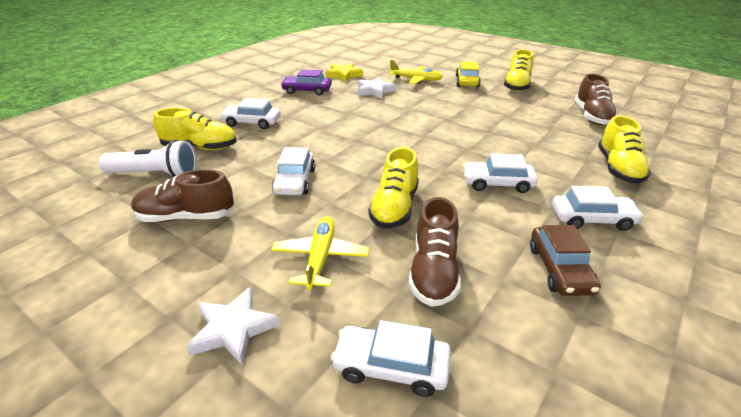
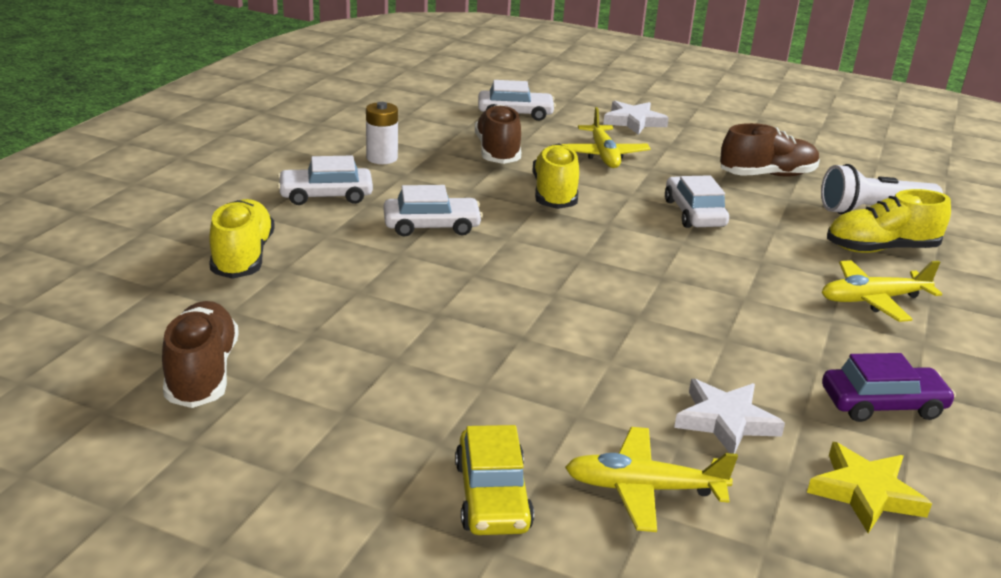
camera: 165 degrees right, 5 degrees down
(252, 122) = (873, 300): white car -> yellow plane
(517, 86) = (343, 488): yellow shoe -> none
(559, 269) = (382, 158): brown car -> white battery

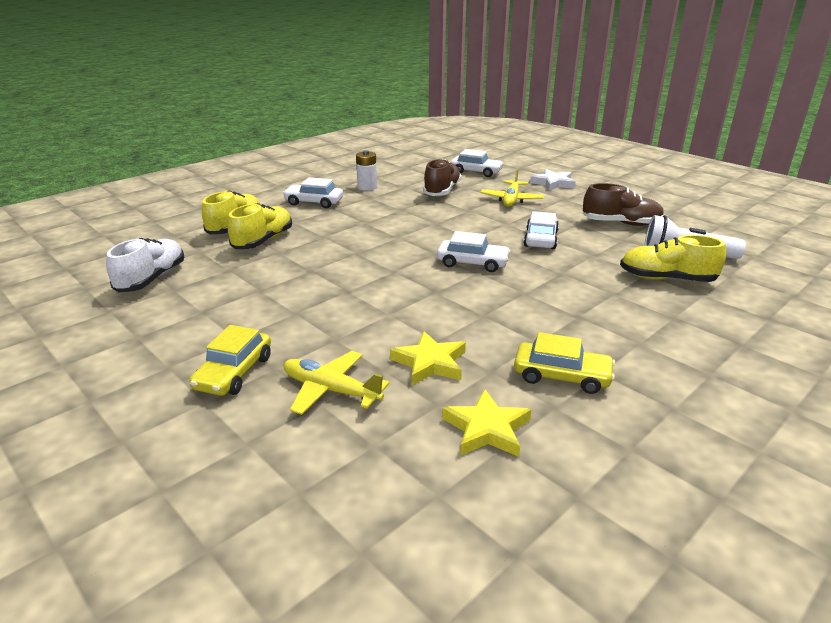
camera: 25 degrees right, 0 degrees up
(202, 373) = (152, 279): brown shoe -> white shoe
(431, 226) = (358, 225): white car -> white car (472, 263)
(555, 194) = (454, 217): yellow shoe -> yellow shoe (263, 241)
(725, 421) = (430, 363): white star -> yellow star
(873, 300) = (625, 309): yellow plane -> none
(882, 404) = (561, 376): purple car -> yellow car

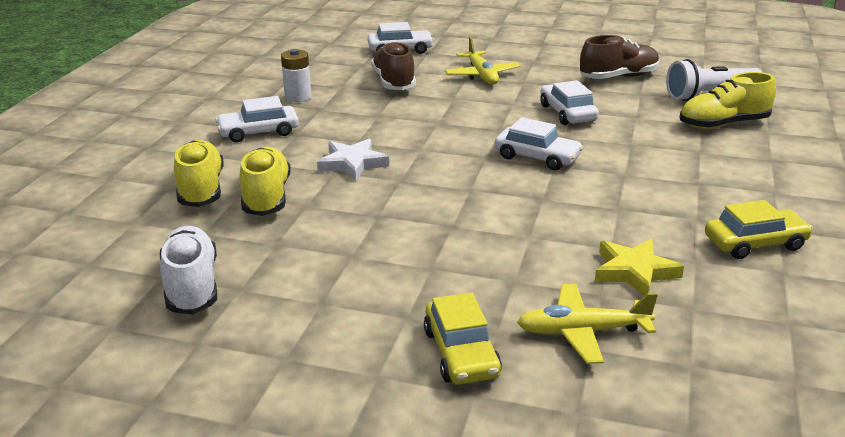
camera: 30 degrees left, 0 degrees up
(472, 263) = (537, 157): white car -> white car turned 45 degrees clockwise
(486, 429) = (758, 312): yellow star -> none
(553, 183) = (499, 46): white star -> white star (352, 164)

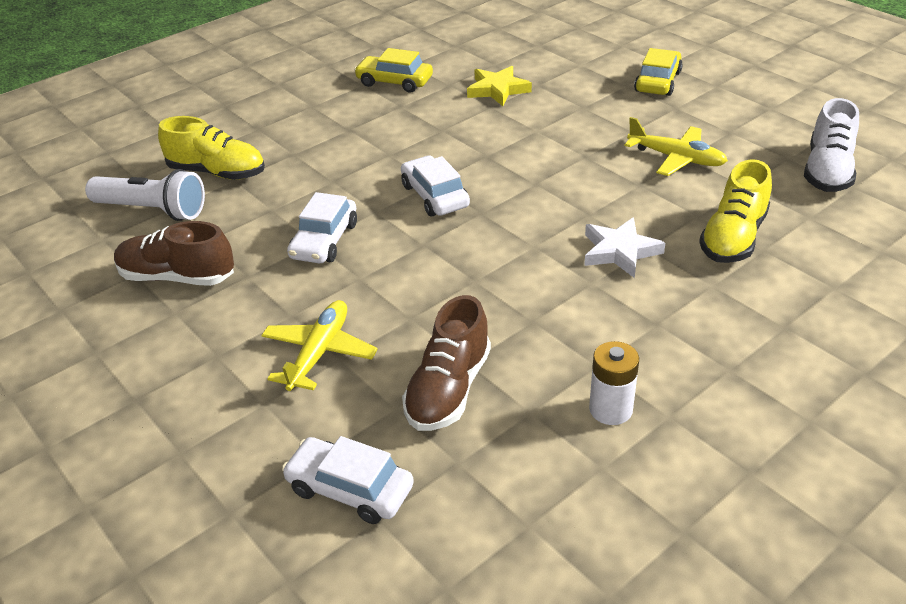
camera: 145 degrees left, 10 degrees up
(201, 189) = (801, 271): yellow shoe -> none
(258, 132) = (702, 347): white car -> none
(582, 332) = (575, 72): yellow plane -> yellow plane (676, 158)

